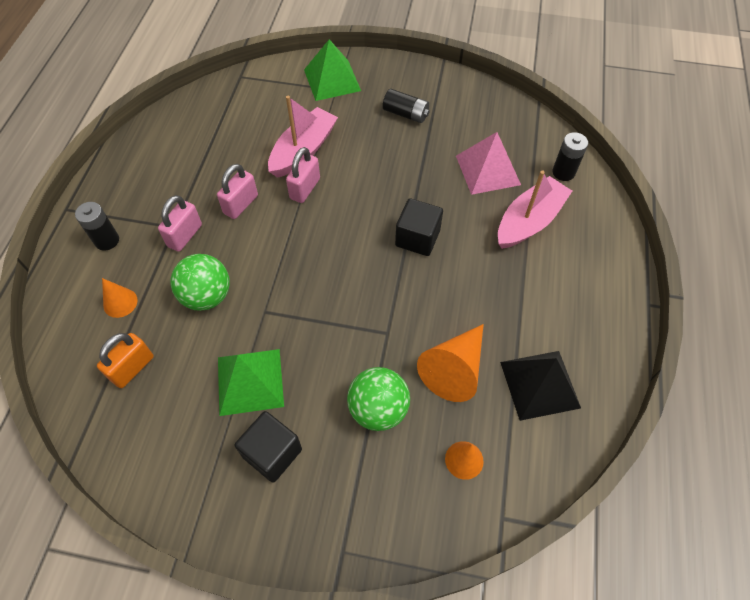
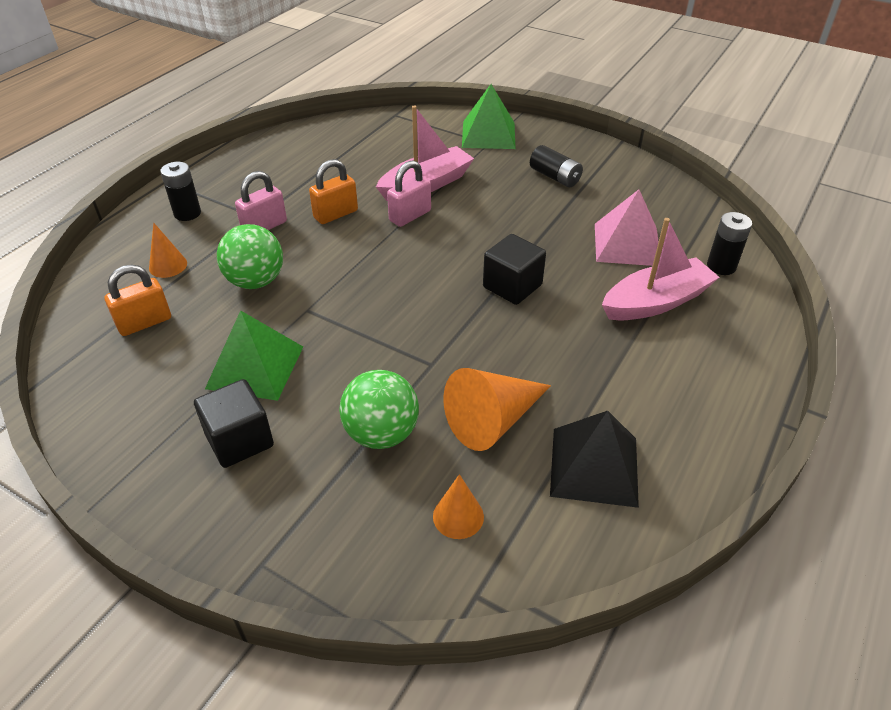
camera: 20 degrees right, 15 degrees down
(241, 204) = (335, 214): pink padlock -> orange padlock

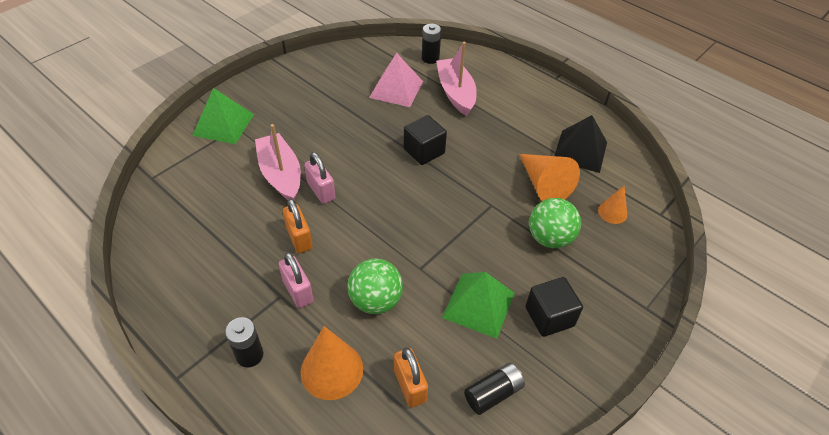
camera: 80 degrees left, 5 degrees up
(168, 265) = (332, 370): orange cone -> orange cone, size x1.76
(555, 177) = (304, 102): black battery -> black battery (493, 393)

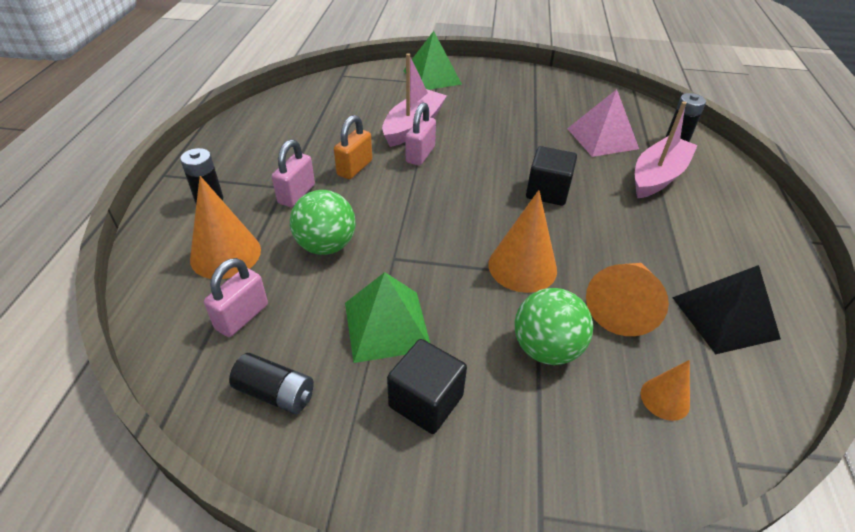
camera: 55 degrees right, 5 degrees down
(410, 386) = (242, 317): orange padlock -> pink padlock
(480, 208) = (522, 267): none -> orange cone

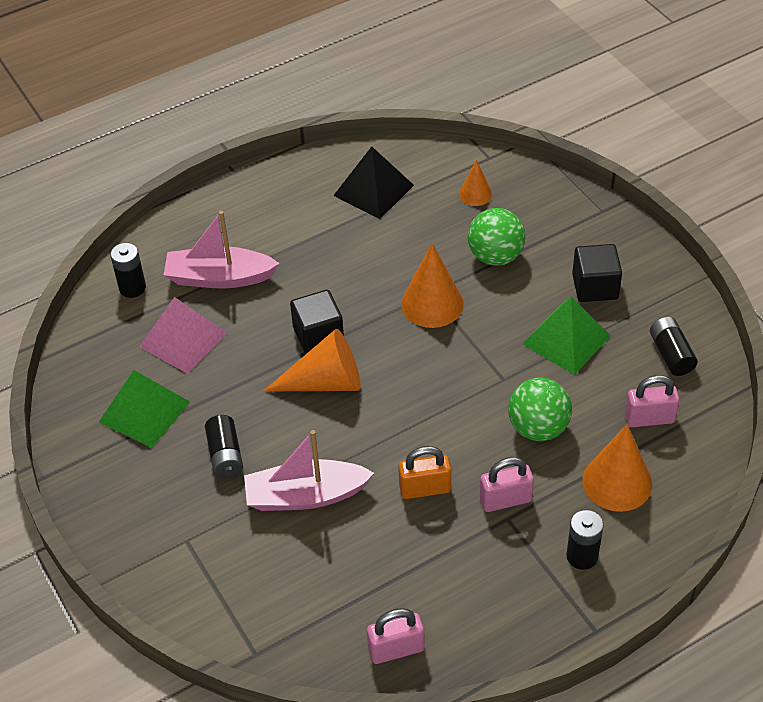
camera: 125 degrees left, 5 degrees up
(420, 155) = (351, 455): pink padlock -> pink padlock (396, 649)
(432, 77) = (173, 556): green pyramid -> green pyramid (144, 411)
(480, 115) = (225, 455): none -> black battery
(623, 305) = (415, 238): orange cone -> orange cone (325, 382)

